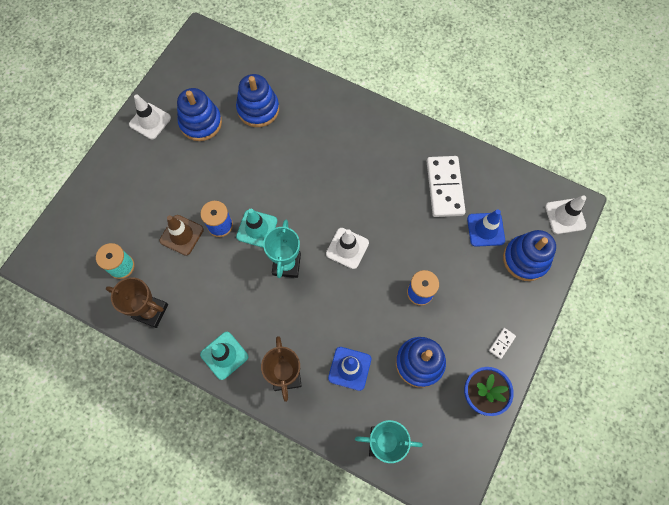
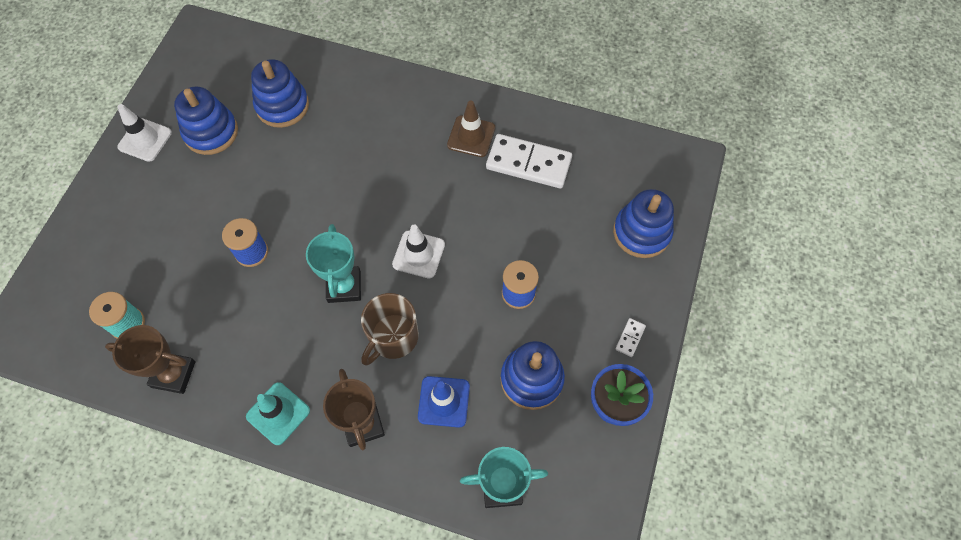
camera: 10 degrees left, 5 degrees down
(181, 235) = (203, 272): brown traffic cone -> brown traffic cone (471, 136)
(257, 228) = (300, 249): turquoise traffic cone -> none
(318, 311) = (393, 337): none -> brown mug
(444, 187) = (528, 163): white domino -> white domino turned 60 degrees counterclockwise
(485, 229) = (587, 205): blue traffic cone -> none
(565, 216) = (680, 175): white traffic cone -> none

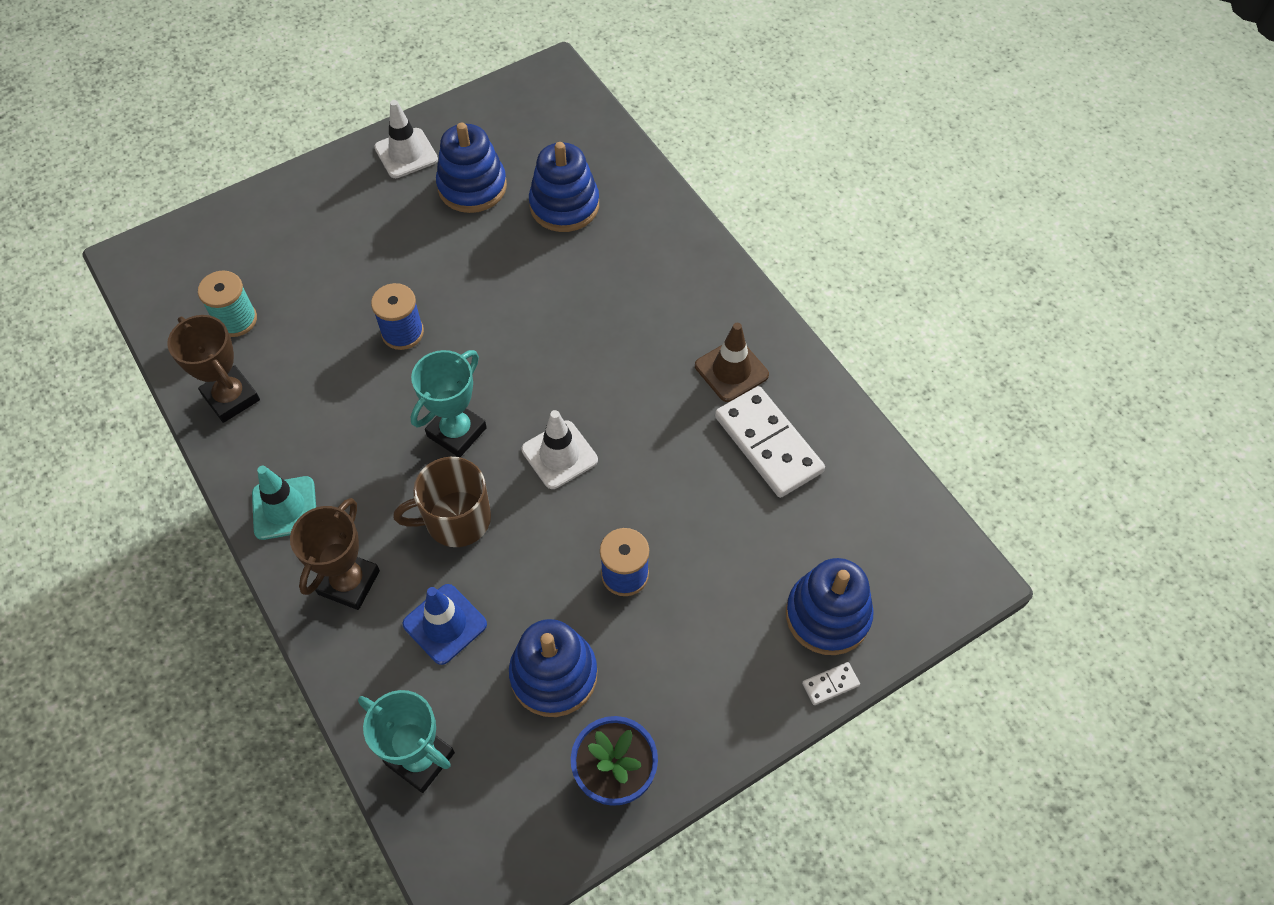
camera: 40 degrees right, 5 degrees down
(630, 338) = (702, 719): white domino -> white domino (830, 684)

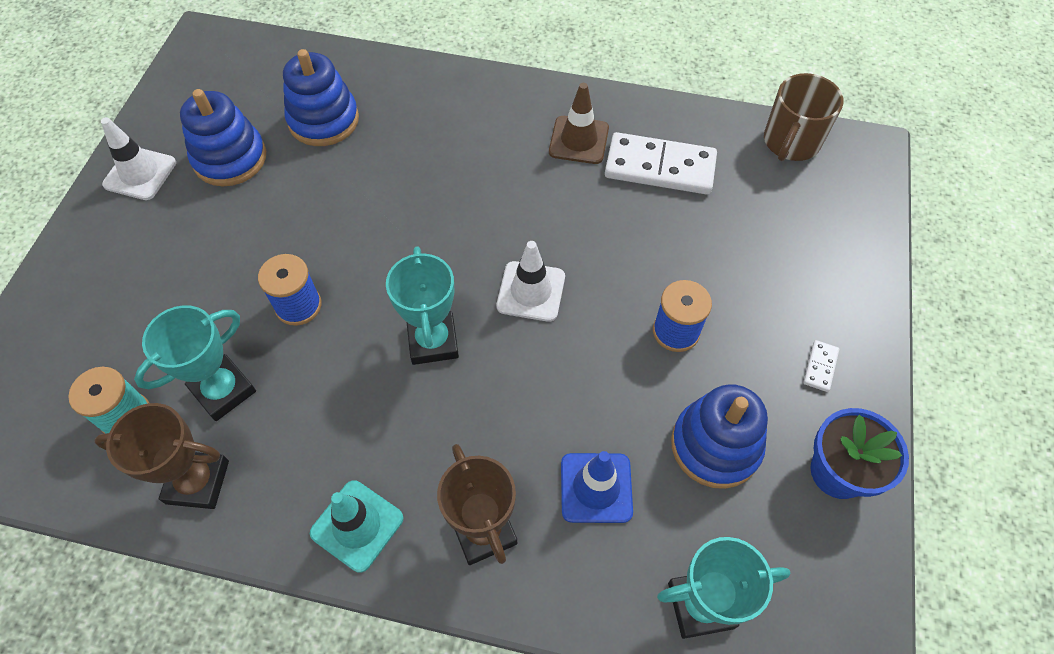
camera: 45 degrees left, 0 degrees up
(302, 351) = (223, 390): none -> turquoise trophy
(456, 519) = (510, 404): brown mug -> brown mug (791, 142)
(827, 615) = (826, 241): blue stacking toy -> none
(830, 684) = (880, 282): white domino -> white domino (820, 367)

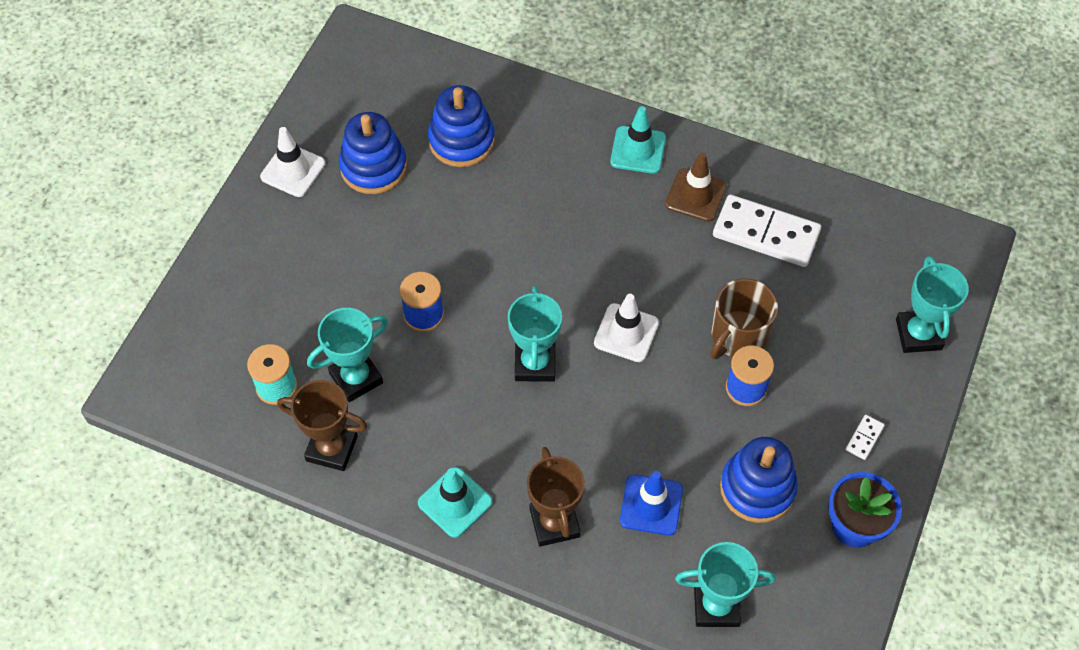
camera: 10 degrees right, 0 degrees up
(510, 105) = (638, 150): none -> turquoise traffic cone
(791, 142) = (896, 226): brown mug -> brown mug (738, 336)
(845, 245) = (918, 334): none -> turquoise trophy

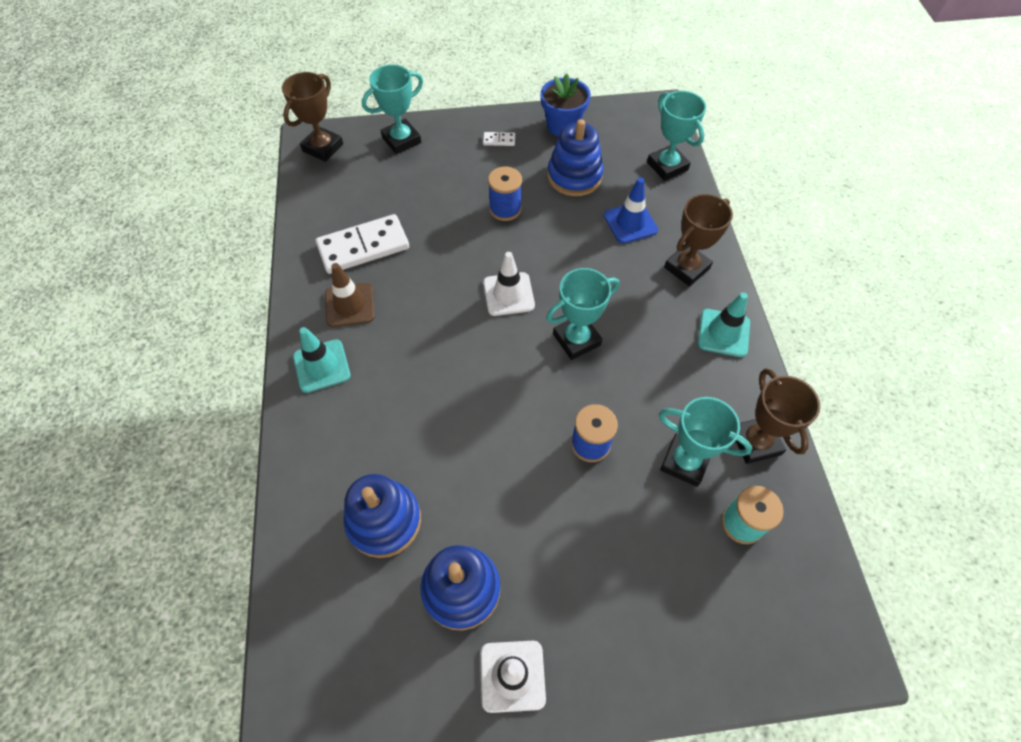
camera: 120 degrees left, 0 degrees up
(738, 336) = (466, 229): brown mug -> none
(765, 234) = (363, 247): white domino -> white domino turned 75 degrees clockwise
(945, 251) = (323, 147): none -> brown trophy

